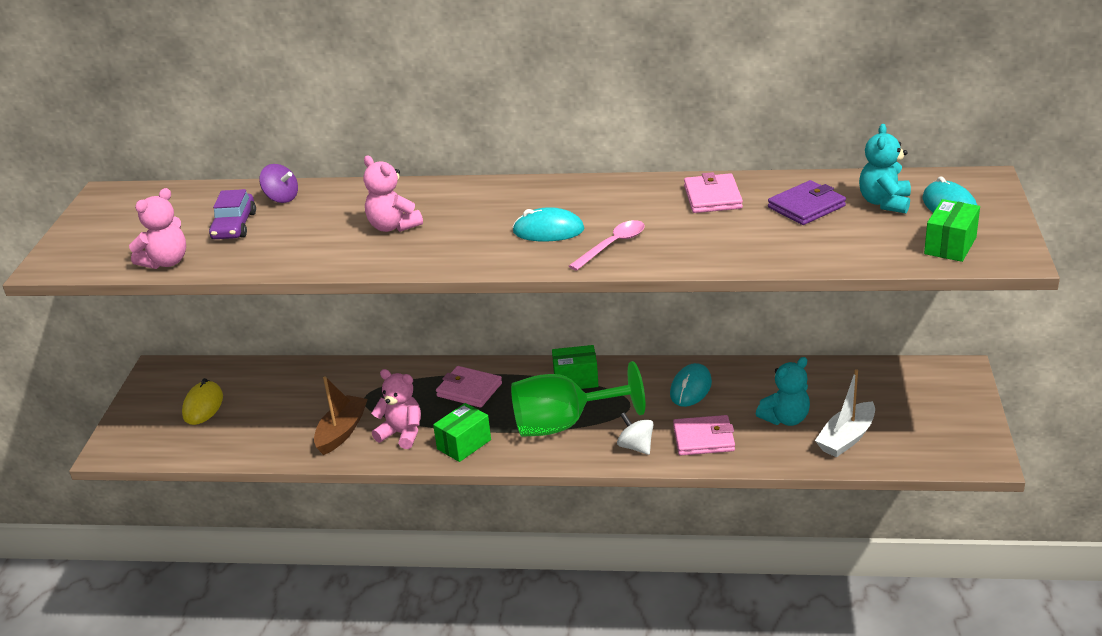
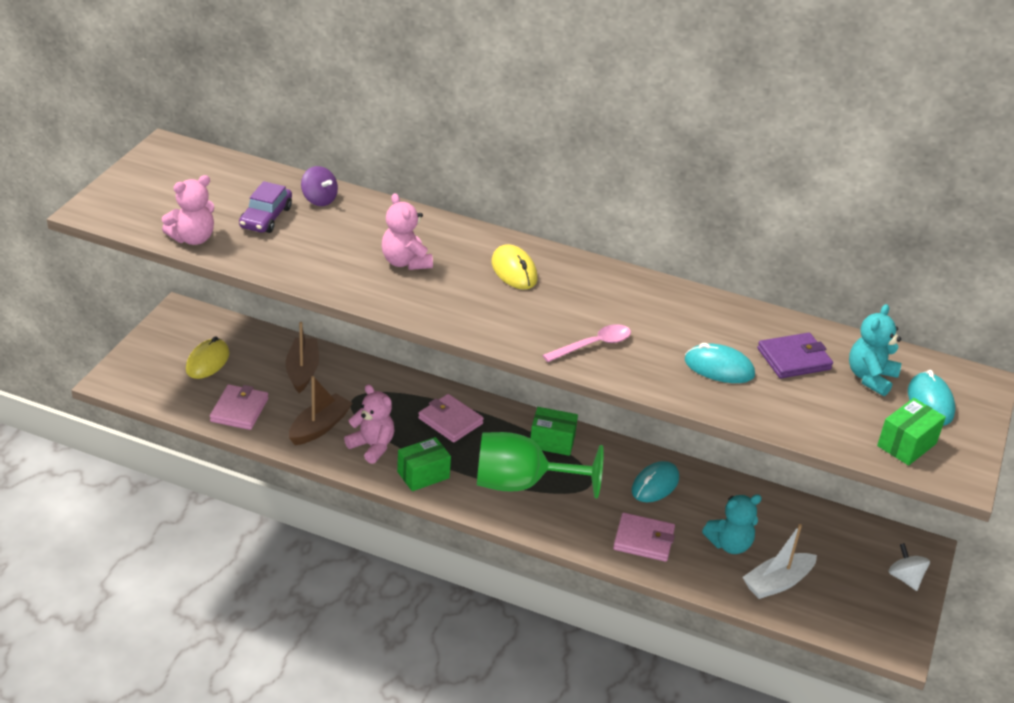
camera: 10 degrees right, 5 degrees up
(303, 388) = (302, 371): none -> brown boat
(503, 206) = (514, 271): none -> yellow mouse
(548, 231) = (542, 311): turquoise mouse -> turquoise mouse (719, 368)
(636, 447) = (577, 528): white spinning top -> white spinning top (905, 578)
(712, 197) = (711, 321): pink wallet -> pink wallet (239, 410)

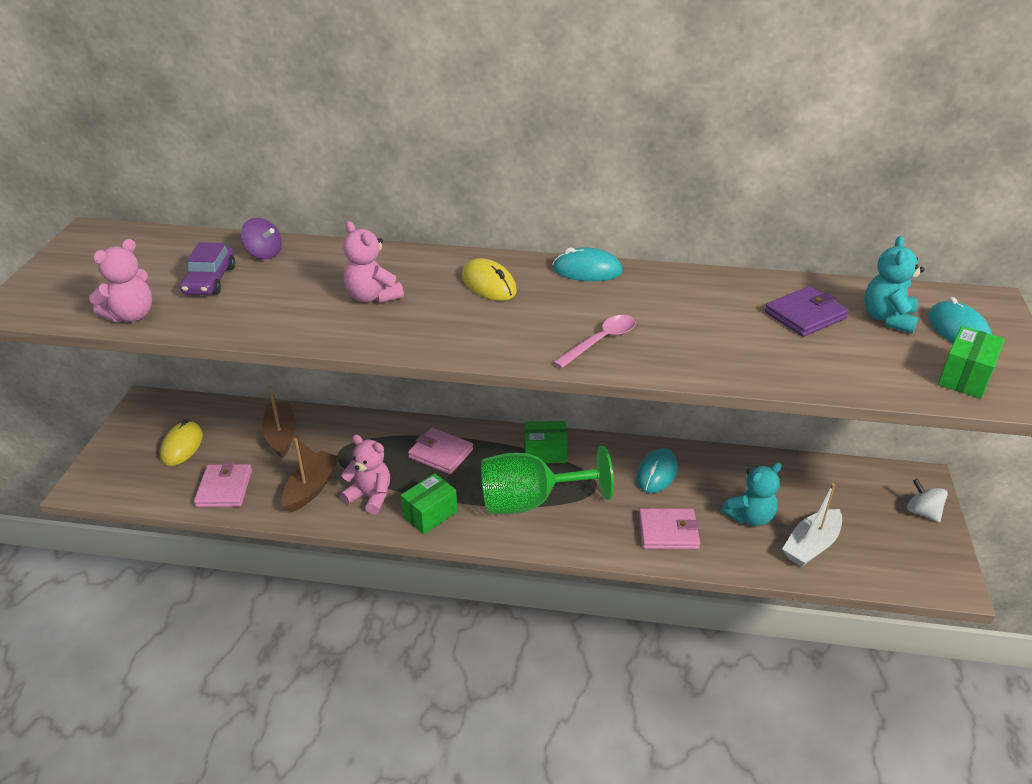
camera: 10 degrees left, 0 degrees up
(719, 368) = (738, 339): turquoise mouse -> turquoise mouse (587, 270)

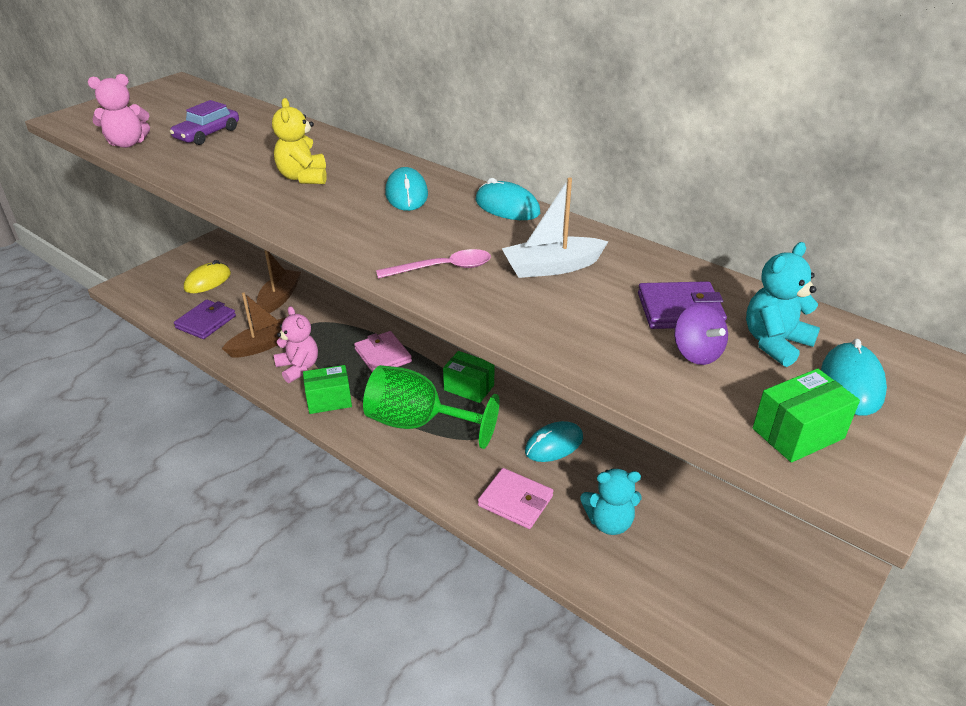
camera: 30 degrees right, 0 degrees up
(224, 488) = (206, 322): pink wallet -> purple wallet
(264, 254) = (267, 125): purple spinning top -> purple spinning top (696, 353)
(372, 297) = (303, 177): pink teddy bear -> yellow teddy bear
(489, 284) = (406, 194): yellow mouse -> turquoise mouse
(811, 545) = (649, 578): white boat -> white boat (552, 267)
(922, 512) = (811, 602): white spinning top -> none

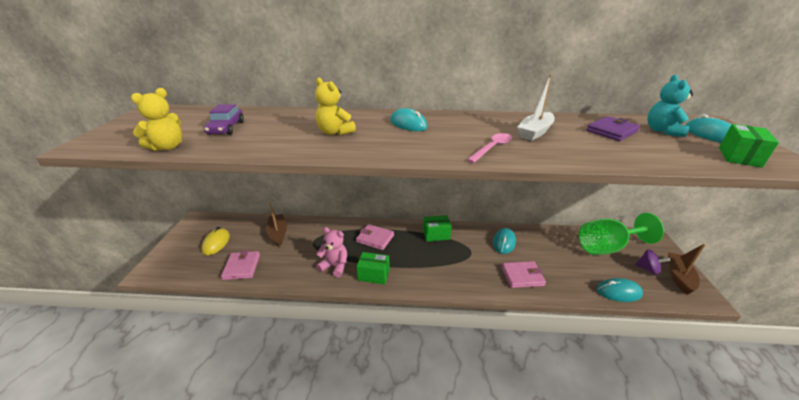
camera: 35 degrees left, 5 degrees down
(127, 143) = (167, 147): pink teddy bear -> yellow teddy bear
(206, 322) = (242, 267): purple wallet -> pink wallet
(263, 345) = (297, 263): brown boat -> brown boat (679, 277)
(329, 400) = (373, 275): green box -> green box turned 60 degrees clockwise
(418, 423) = (434, 263): green goblet -> green goblet (607, 247)
(507, 207) = (466, 116): turquoise mouse -> turquoise mouse (618, 292)
(609, 522) = (567, 264): turquoise teddy bear -> none
(696, 353) = (651, 143): purple spinning top -> purple spinning top (648, 269)

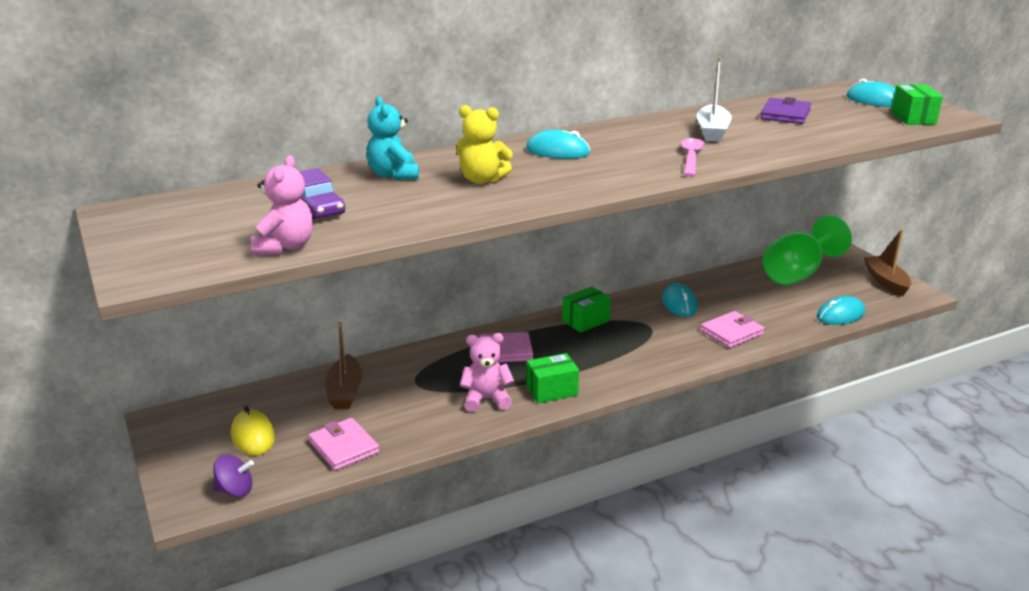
camera: 30 degrees left, 5 degrees down
(167, 147) = (285, 247): yellow teddy bear -> pink teddy bear
(278, 234) = (345, 391): brown boat -> brown boat turned 135 degrees counterclockwise
(648, 269) = (853, 283): purple spinning top -> purple spinning top (235, 490)
(662, 131) = (830, 105): turquoise teddy bear -> turquoise teddy bear (393, 175)

